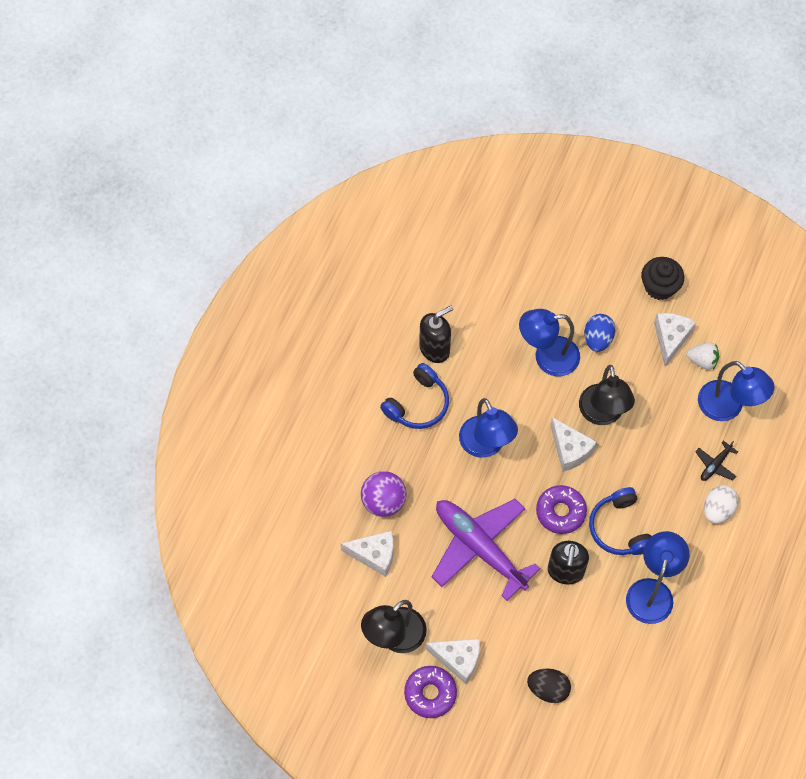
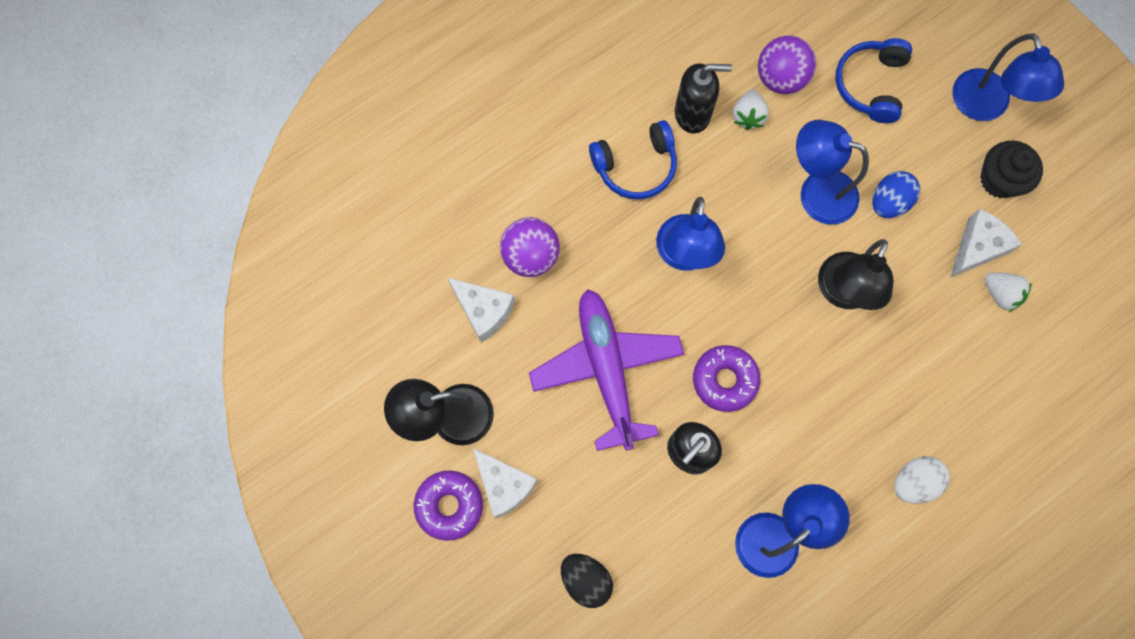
camera: 30 degrees right, 10 degrees up
(472, 331) = (748, 116): none -> white strawberry
(479, 294) = (781, 78): none -> purple ball
(570, 450) = (779, 313): white cheese -> none
(619, 528) = (783, 438): blue headphones -> blue headphones (870, 85)
(715, 465) = (943, 426): black plane -> none
(728, 407) = (999, 367): blue lamp -> blue lamp (985, 107)

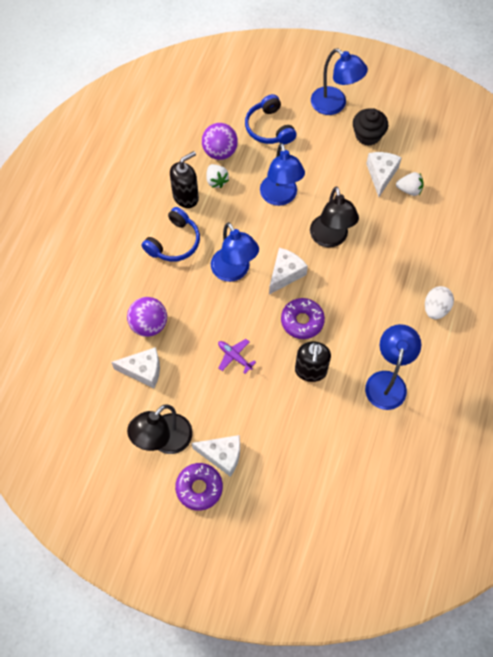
camera: 35 degrees left, 10 degrees down
(586, 579) = (304, 475): black egg -> none
(606, 369) = (234, 356): purple plane -> purple plane, size x0.41
(748, 302) = (285, 274): none -> white cheese
(816, 192) = (280, 197): blue lamp -> blue lamp turned 90 degrees counterclockwise
(889, 202) = (321, 179): blue egg -> none

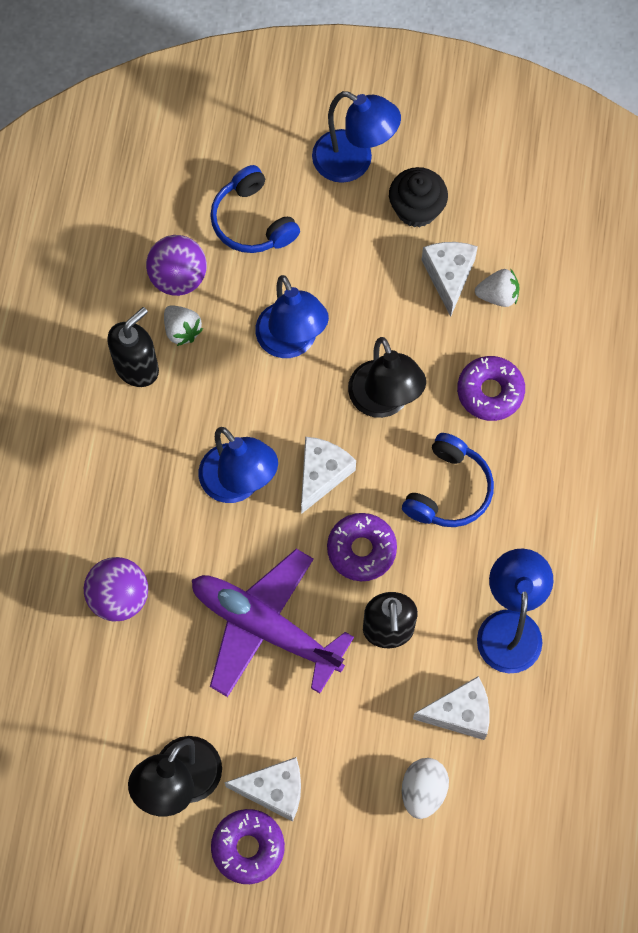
camera: 10 degrees left, 5 degrees up
(143, 370) = (125, 675): white cheese -> white cheese (460, 713)
(174, 242) = (133, 450): blue headphones -> blue headphones (448, 490)
(234, 356) = (265, 627): purple plane -> purple plane, size x2.46
(396, 243) = (490, 392): none -> purple donut
(435, 308) = (568, 493): white egg -> white egg (423, 791)

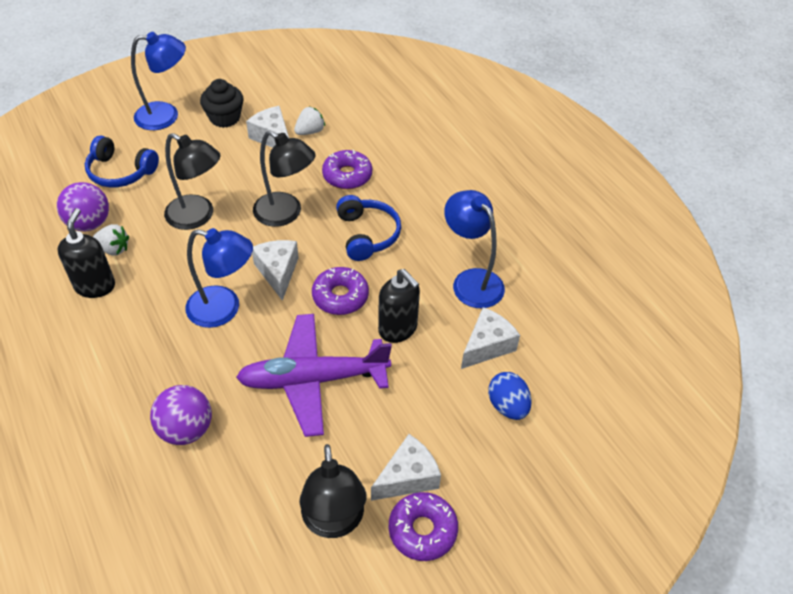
camera: 40 degrees left, 20 degrees down
(291, 342) = (198, 216): blue lamp -> black lamp
(423, 791) = (507, 406): white egg -> blue egg

